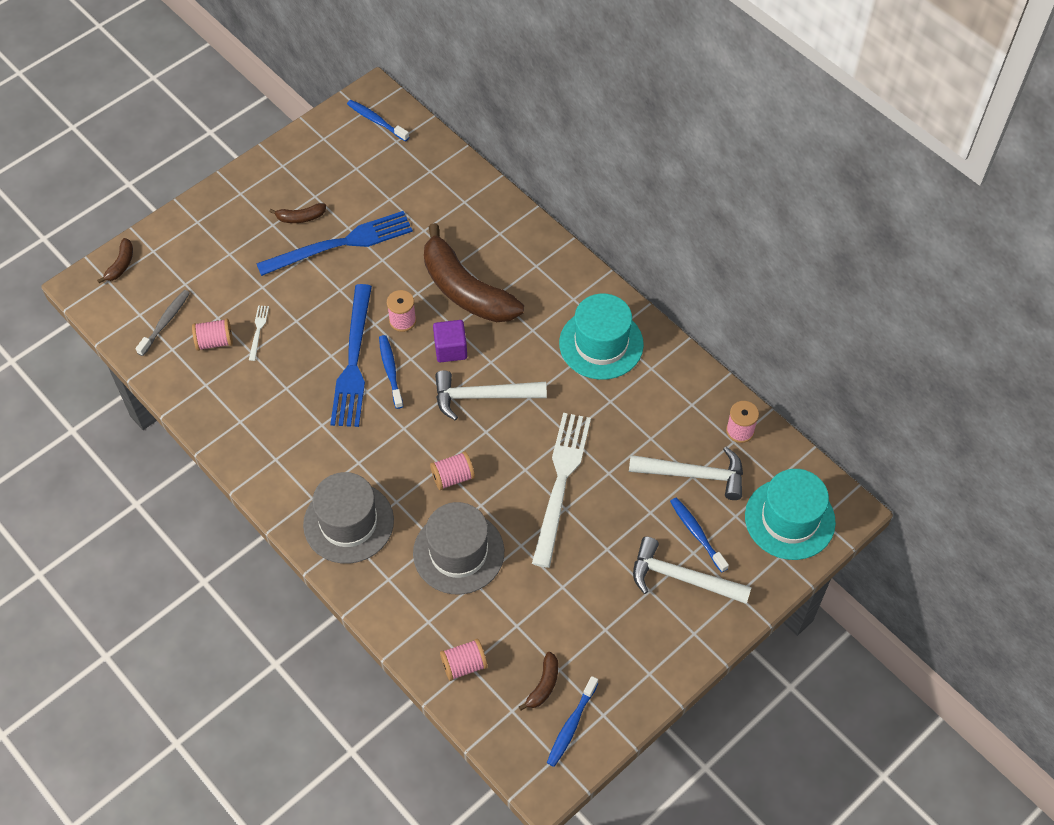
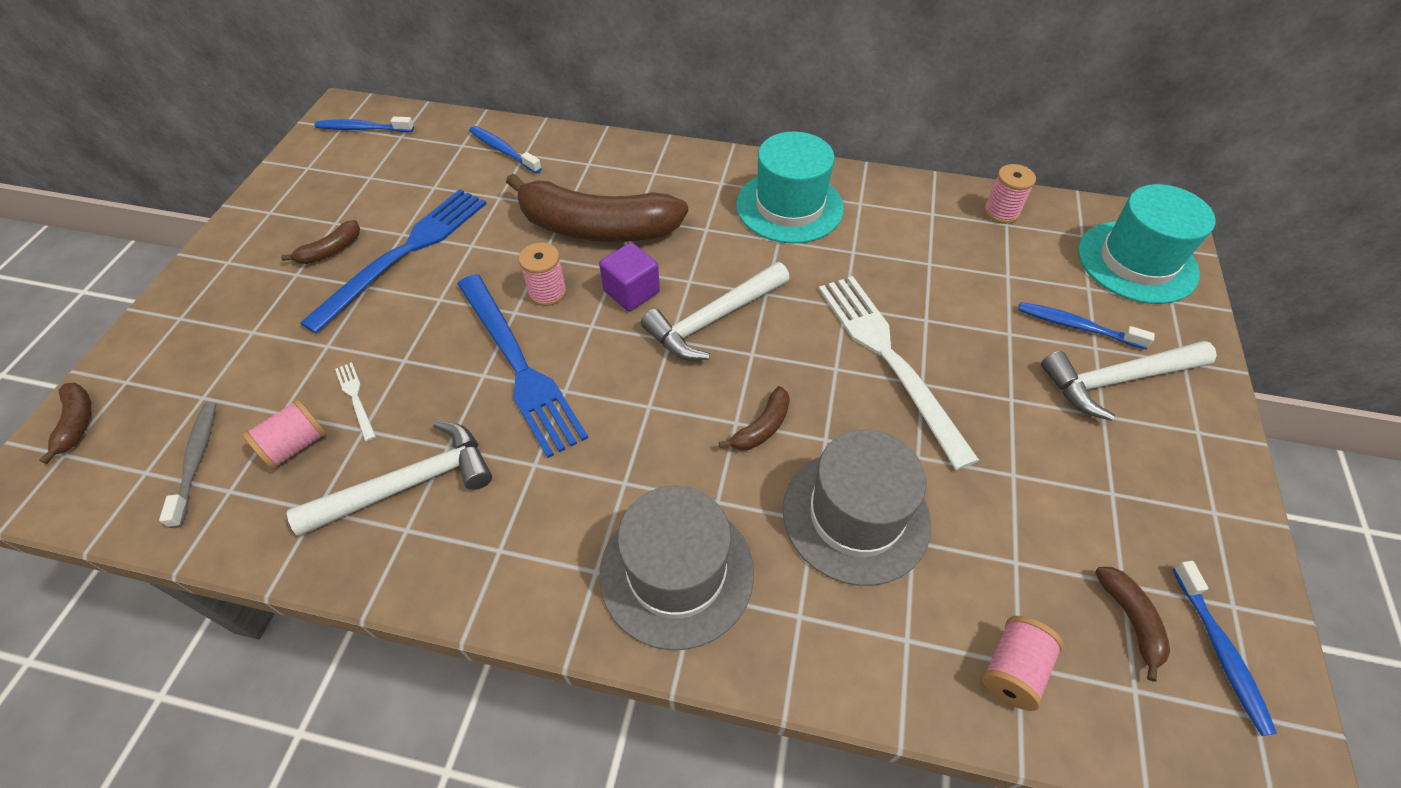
camera: 35 degrees left, 5 degrees down
(390, 371) = (577, 351): blue toothbrush -> blue toothbrush (503, 150)
(453, 477) = (762, 427): pink spool -> brown banana
(693, 474) = (1007, 273): white hammer -> white hammer (408, 484)

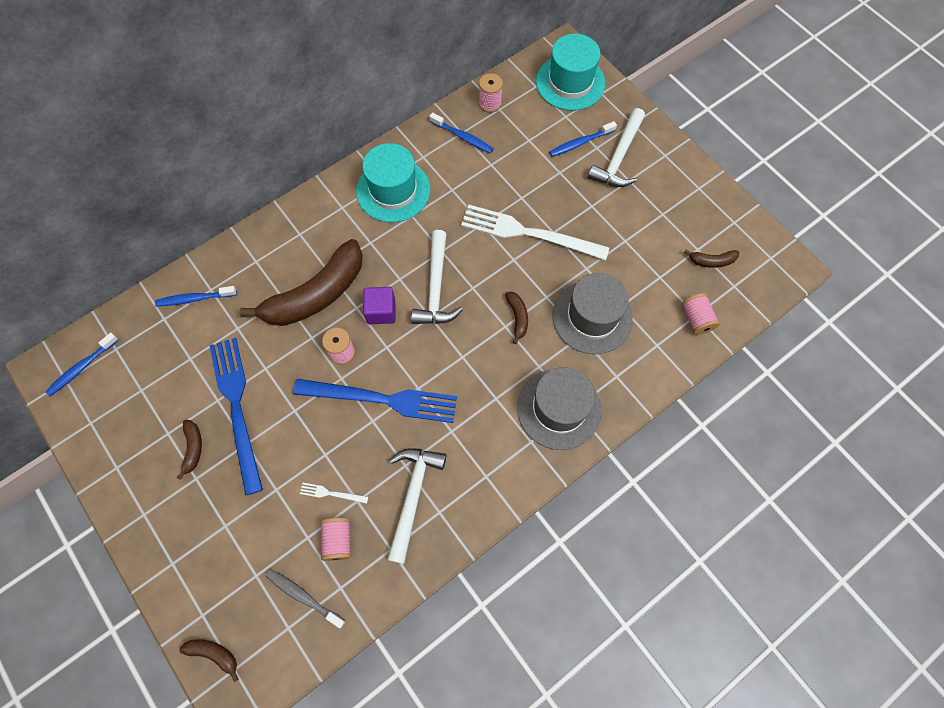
camera: 50 degrees left, 15 degrees up
(1130, 620) = (711, 261): brown banana -> brown banana turned 150 degrees clockwise
(1220, 652) = (744, 244): blue toothbrush -> blue toothbrush (463, 137)

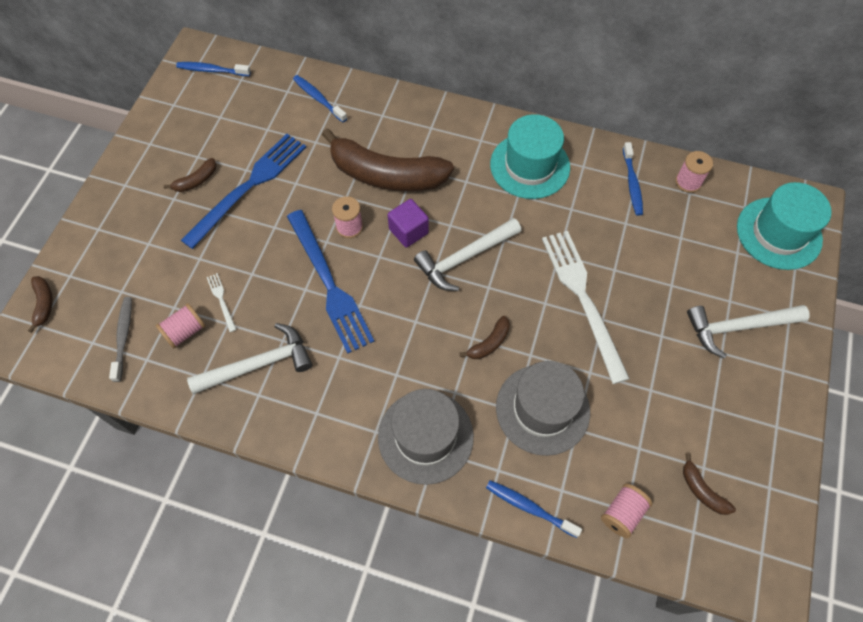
camera: 55 degrees right, 5 degrees down
(580, 143) = (720, 283): blue toothbrush -> blue toothbrush (529, 507)

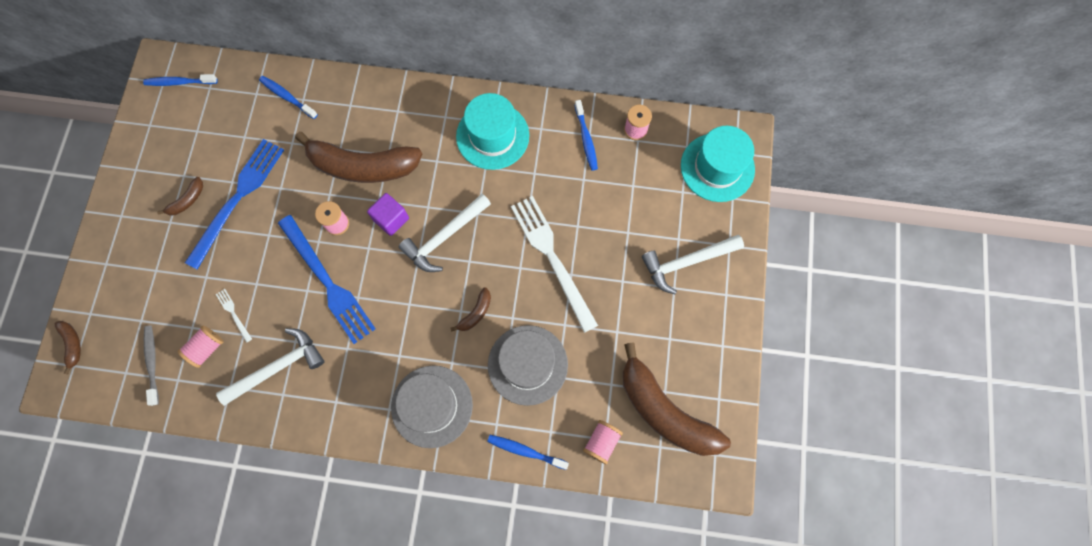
camera: 10 degrees left, 10 degrees up
(702, 490) = (664, 411): brown banana -> brown banana, size x2.43

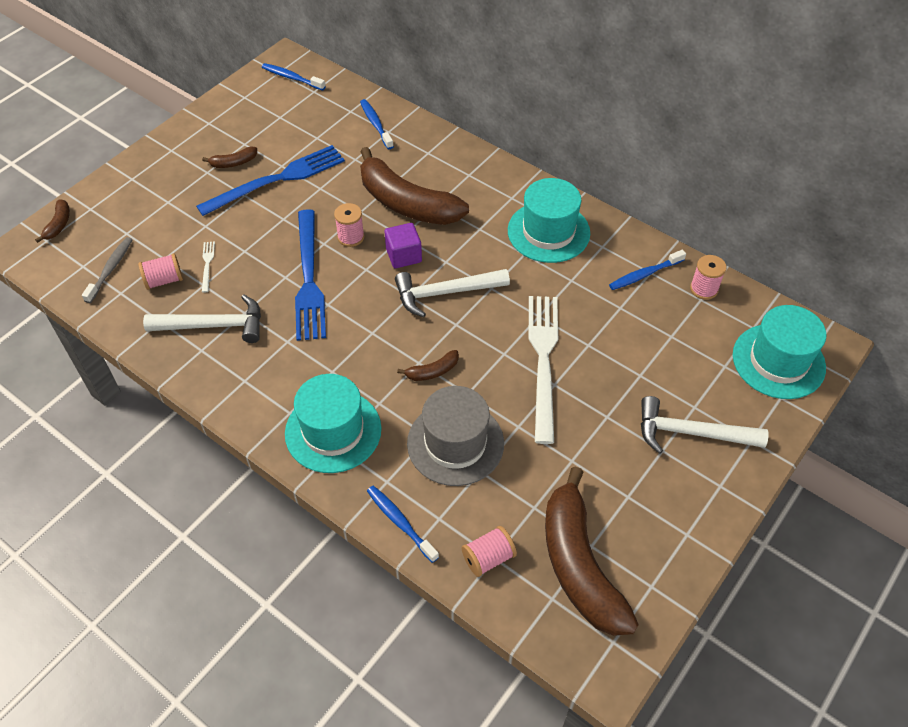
camera: 30 degrees right, 20 degrees down
(432, 406) = (333, 431): grey hat -> turquoise hat
(586, 139) = (644, 274): blue toothbrush -> blue toothbrush turned 45 degrees clockwise

